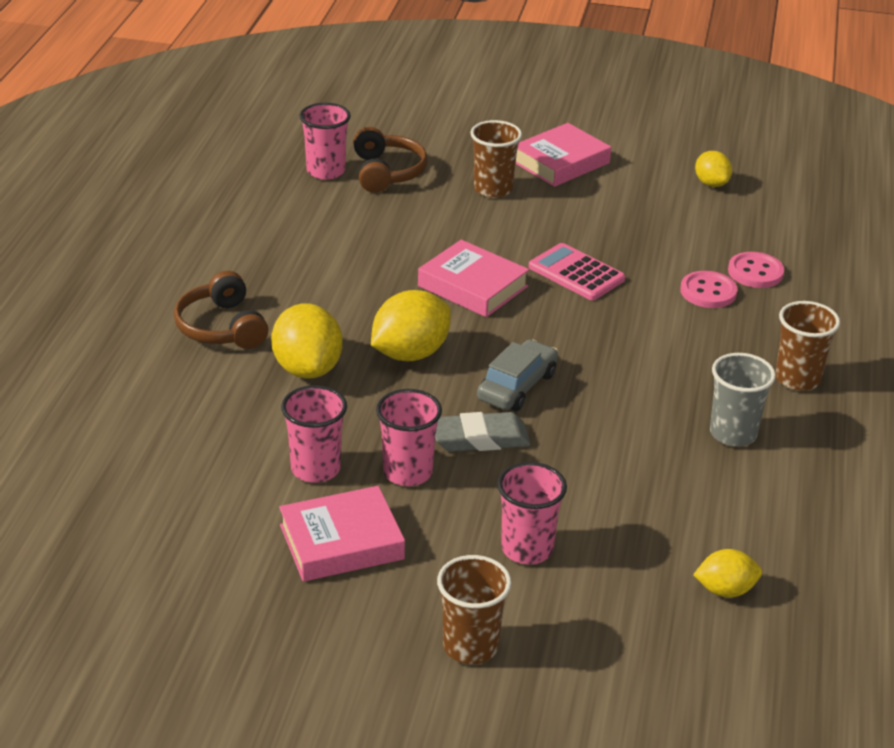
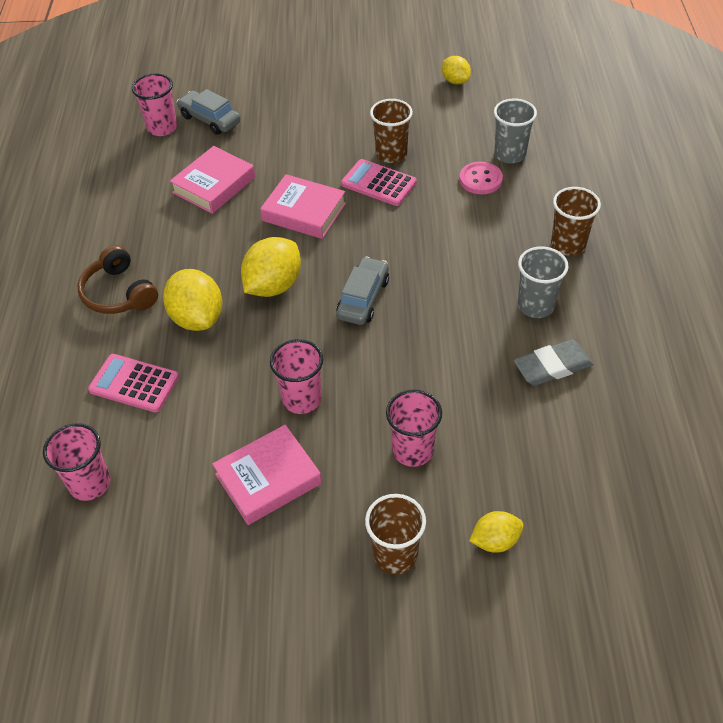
camera: 10 degrees left, 15 degrees up
(212, 419) = (134, 383): none -> pink calculator
(315, 469) = (229, 413): pink cup -> pink cup (90, 484)
(387, 172) = (210, 119): brown headphones -> grey car
(480, 438) = (348, 353): grey eraser -> grey eraser (552, 366)
(493, 189) = (295, 119): brown cup -> brown cup (391, 154)
(560, 162) = (339, 84): pink book -> pink book (214, 185)
(725, 590) = (571, 453): yellow lemon -> yellow lemon (495, 541)
(755, 272) = (510, 154): pink button -> grey cup

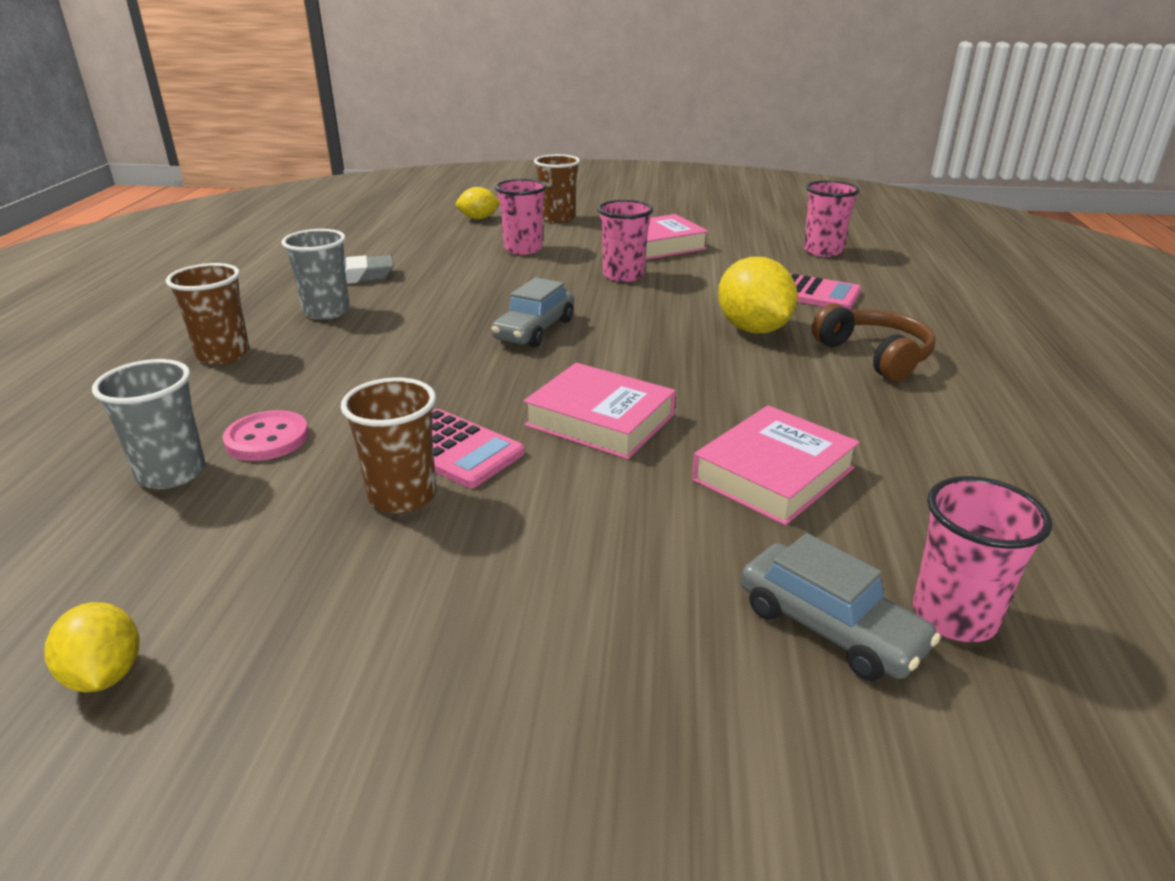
camera: 175 degrees left, 20 degrees down
(273, 286) = (653, 347): yellow lemon -> none

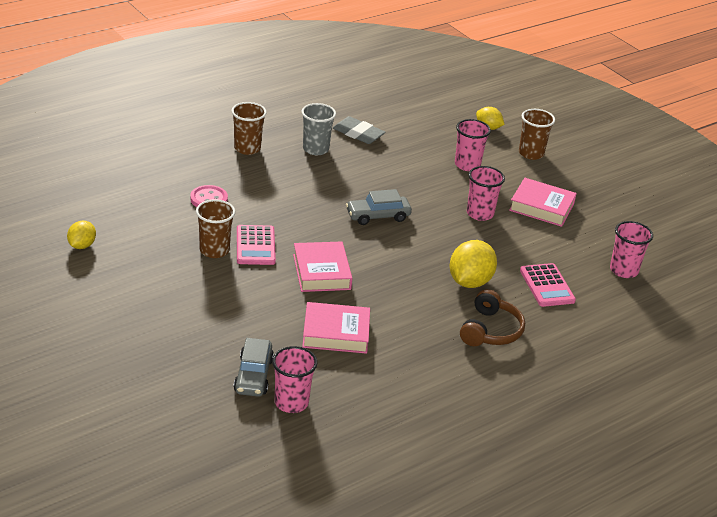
camera: 45 degrees right, 5 degrees up
(172, 473) = (166, 193): grey cup -> none

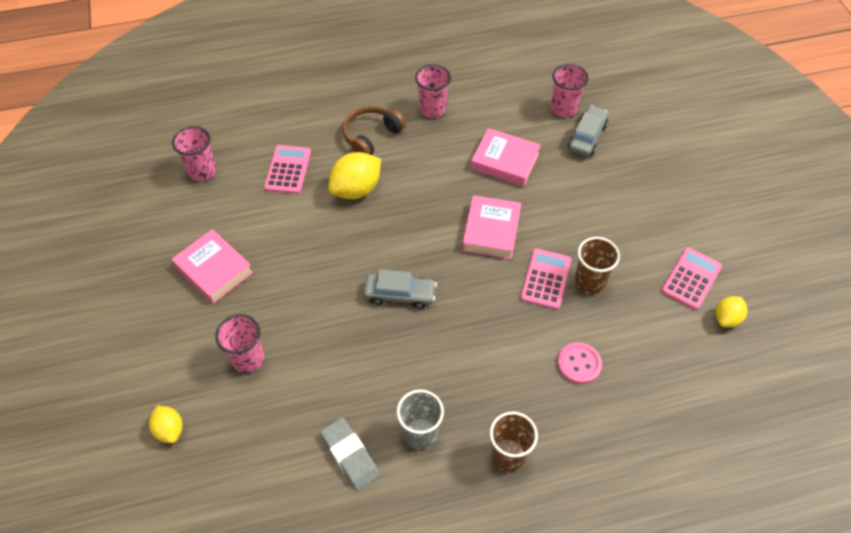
camera: 155 degrees left, 20 degrees up
(117, 268) = (691, 279): none -> pink calculator
(480, 214) = (288, 274): pink cup -> pink cup (432, 109)
(531, 153) = (155, 363): brown cup -> none

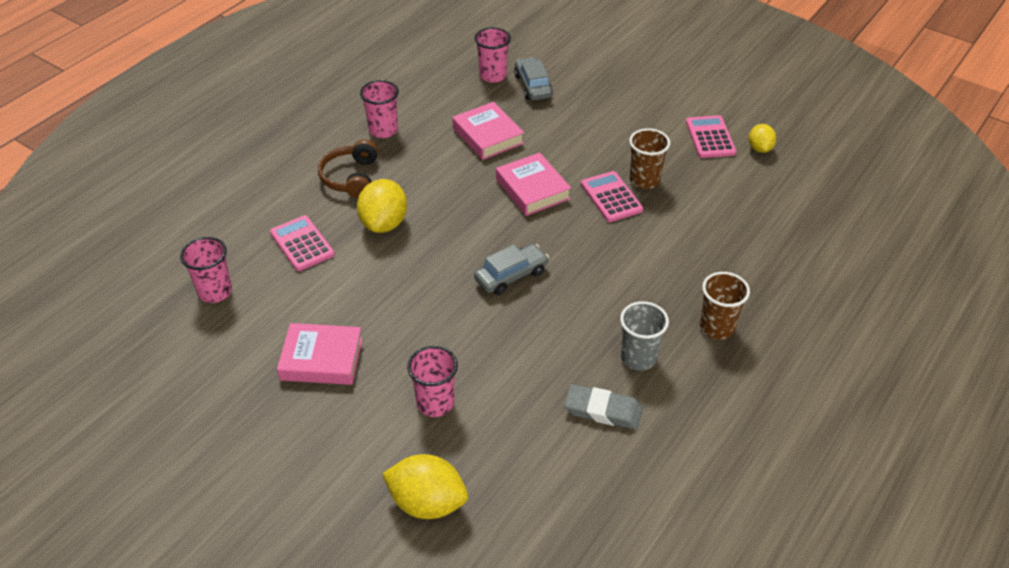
camera: 40 degrees left, 10 degrees down
(170, 430) = (427, 503): yellow lemon -> yellow lemon, size x1.70
(505, 161) = (488, 136): pink book -> pink book turned 75 degrees clockwise
(579, 364) = (697, 237): pink button -> none

